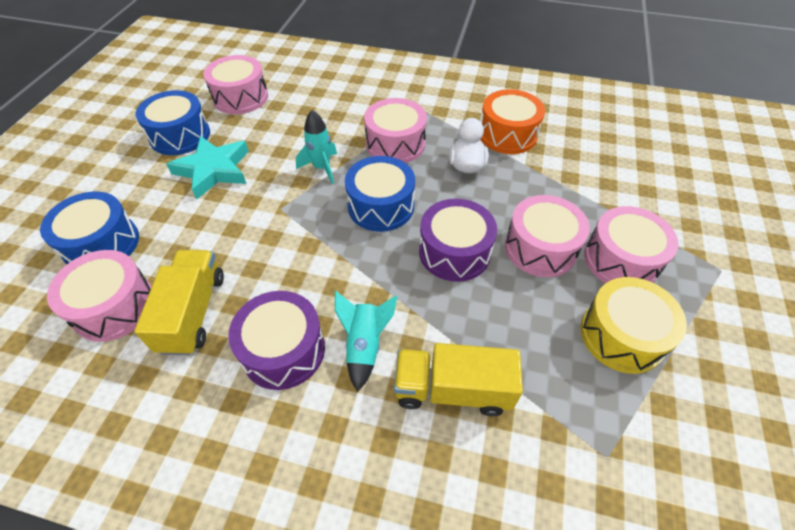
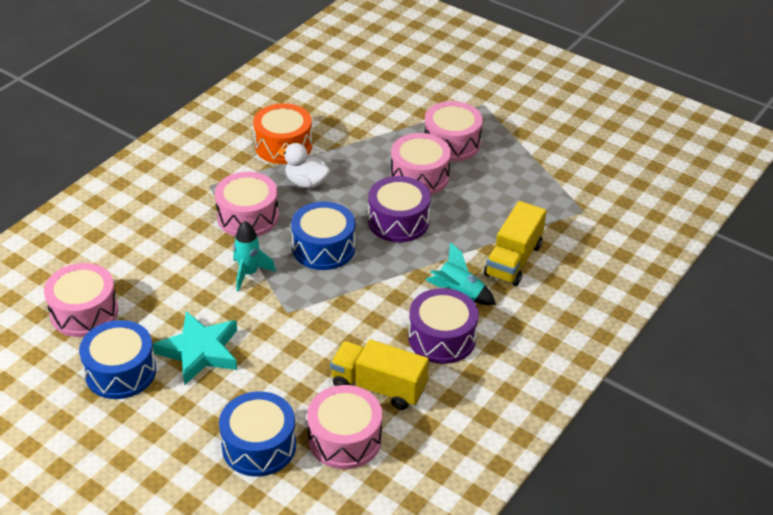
camera: 70 degrees left, 10 degrees down
(622, 335) = (510, 170): yellow drum -> none

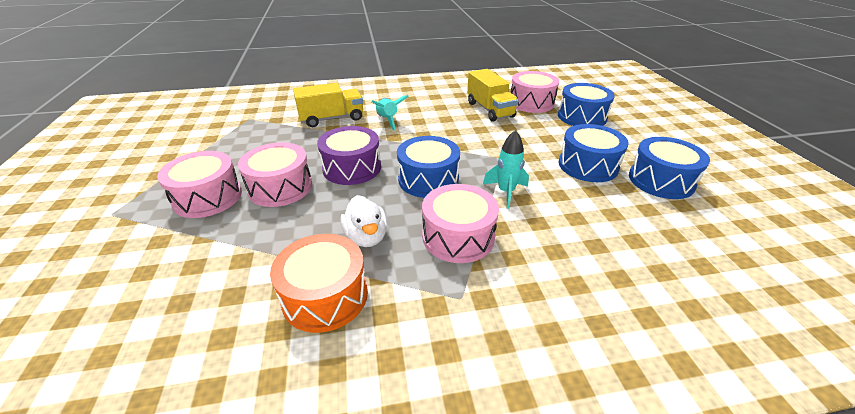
camera: 135 degrees left, 5 degrees down
(84, 312) = (684, 236): pink drum -> none
(200, 351) = (588, 165): turquoise star -> blue drum
(442, 338) = (429, 110): purple drum -> none

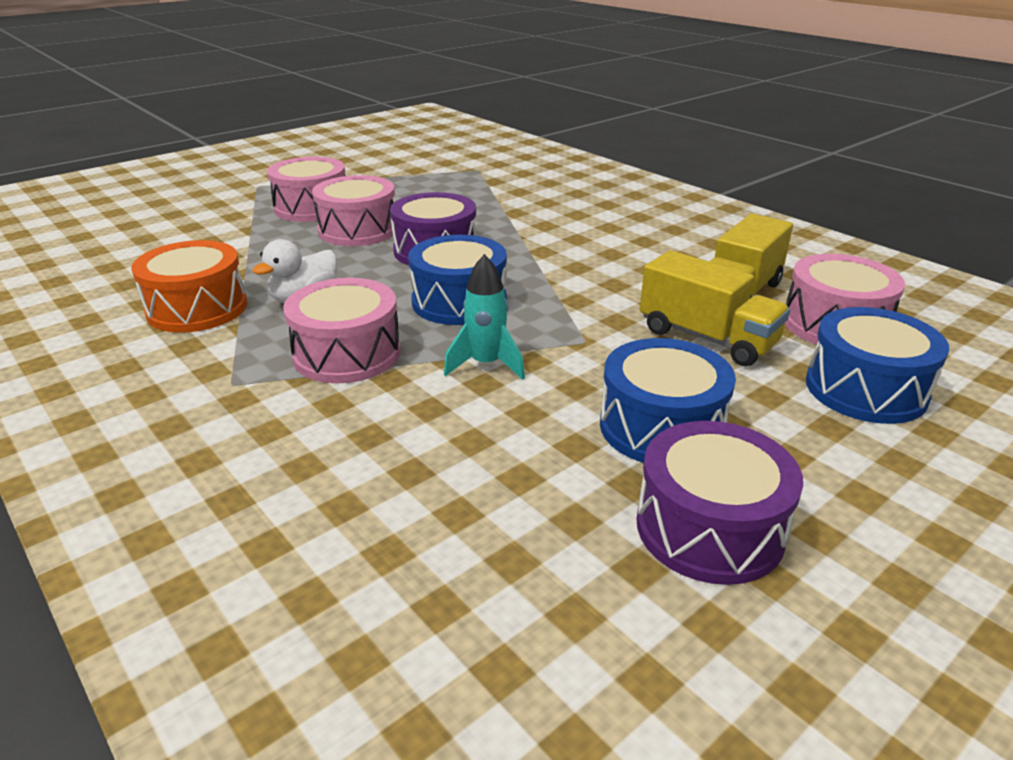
camera: 60 degrees right, 5 degrees down
(332, 119) = (538, 204): yellow truck -> yellow truck (707, 338)
(387, 120) = (582, 234): turquoise rocket -> none
(661, 180) = (709, 528): blue drum -> purple drum

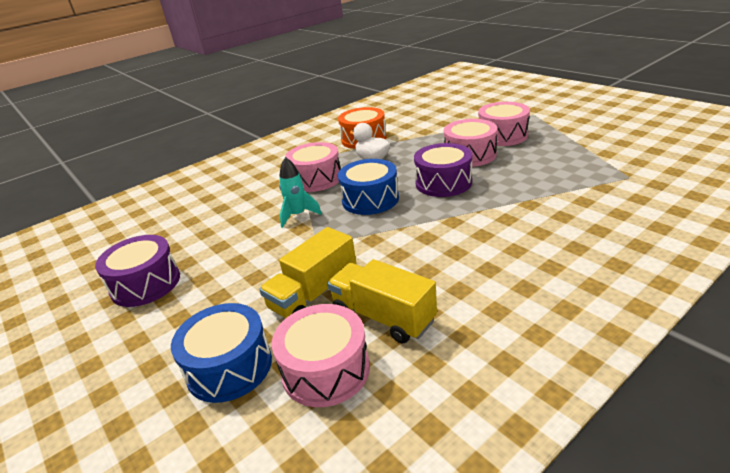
camera: 95 degrees right, 0 degrees up
(661, 427) = (223, 272): blue drum -> none

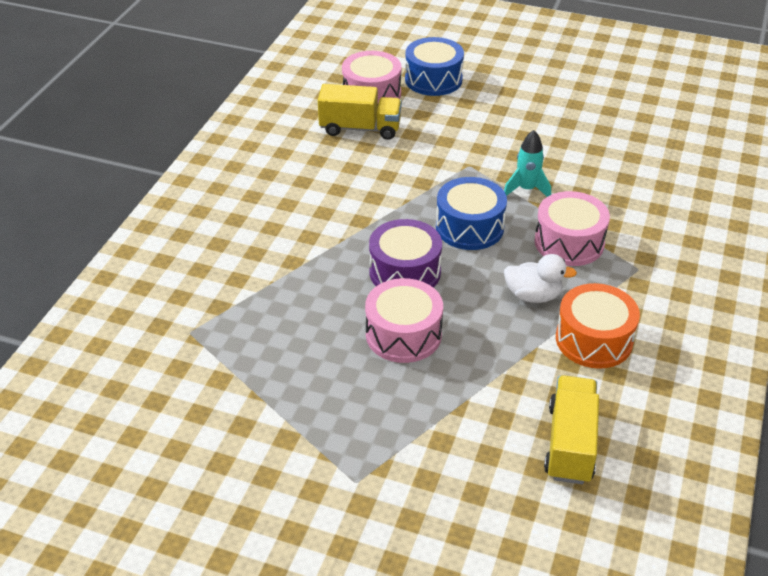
camera: 145 degrees right, 10 degrees up
(145, 284) = (573, 101): purple drum -> none
(314, 294) = (426, 128): yellow truck -> yellow truck (570, 443)
(502, 135) = (380, 395): pink drum -> none

